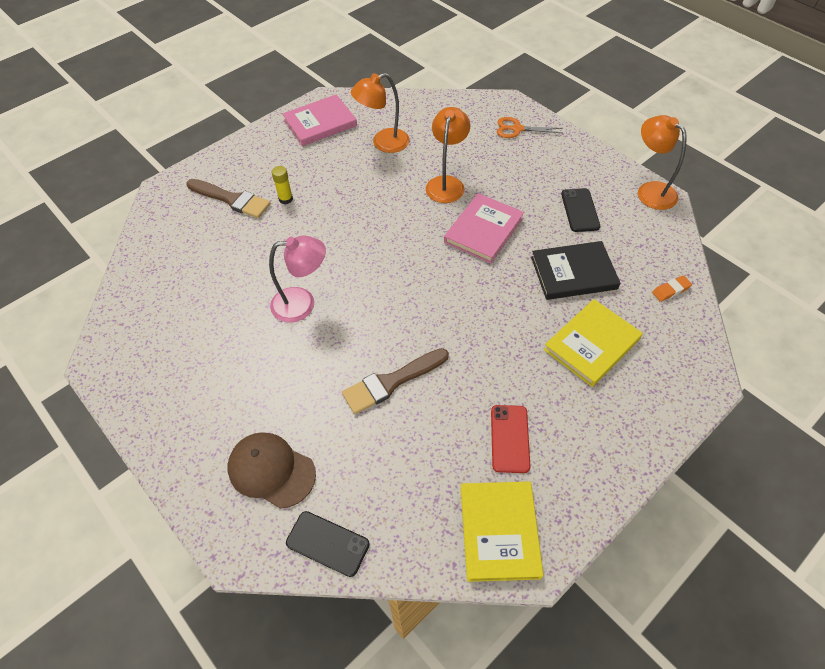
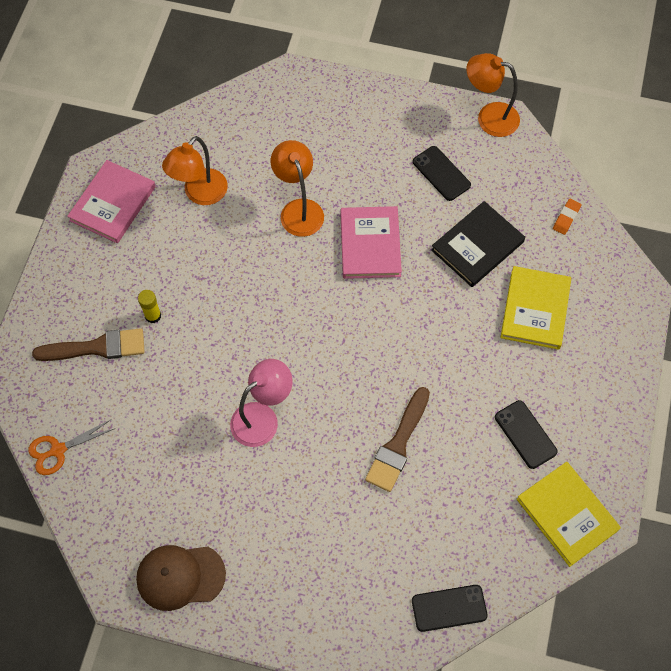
camera: 35 degrees left, 10 degrees up
(271, 470) = (359, 582): brown cap -> brown cap (180, 576)
(509, 438) = (525, 434): red phone -> black phone
(517, 129) = (321, 106): orange scissors -> orange scissors (58, 450)

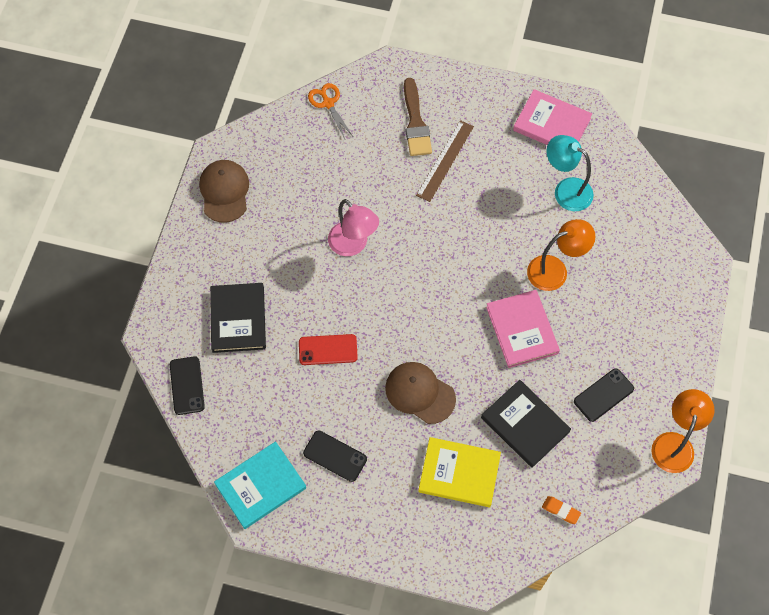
camera: 90 degrees right, 0 degrees up
(153, 316) = (445, 160): yellow glue stick -> brown ruler
(200, 194) = (566, 190): orange lamp -> turquoise lamp
(360, 550) = (238, 319): none -> black book
(370, 244) = (522, 330): pink book -> pink book turned 75 degrees clockwise
(398, 444) = (328, 350): brown brush -> red phone
(447, 346) = (420, 393): none -> brown cap
(525, 434) = (335, 456): black phone -> black phone turned 60 degrees clockwise
(567, 514) = (260, 486): yellow book -> turquoise book

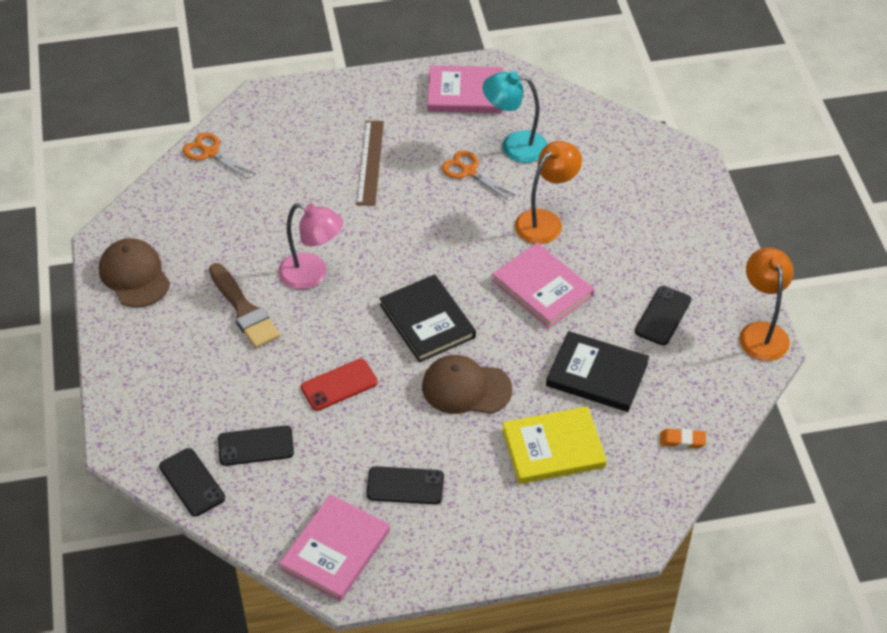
camera: 25 degrees left, 15 degrees down
(238, 319) = (218, 393): black book -> black book (427, 321)
(244, 375) = (256, 446): none -> black phone
(260, 486) = (335, 550): turquoise book -> pink book
(415, 122) = (318, 139): brown brush -> brown brush (244, 310)
(518, 199) = (469, 171): none -> orange scissors

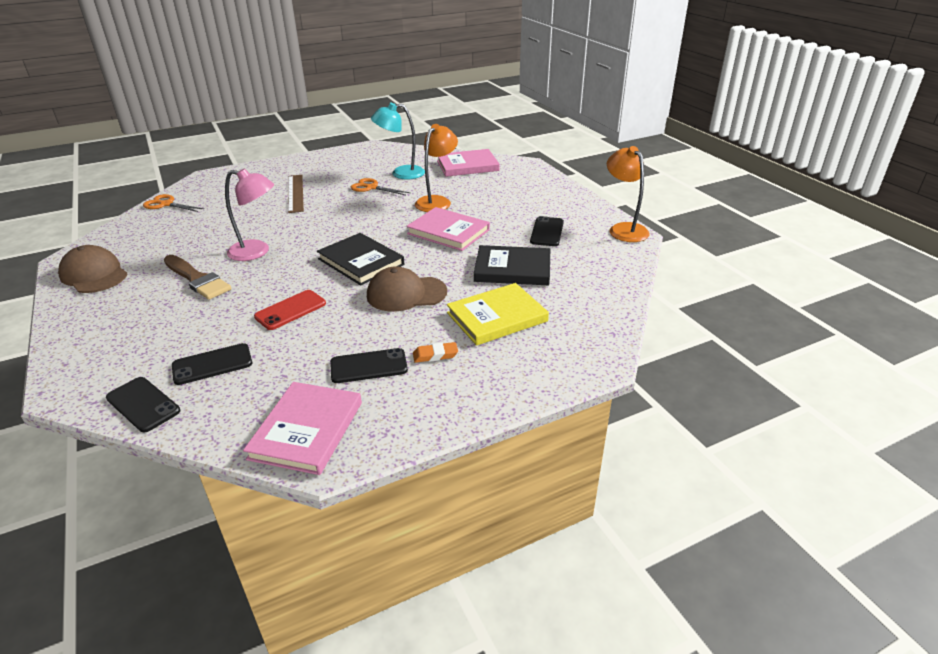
camera: 15 degrees left, 15 degrees down
(465, 93) = (358, 157): pink book -> pink book (467, 166)
(682, 440) = (602, 294): orange eraser -> orange eraser (435, 355)

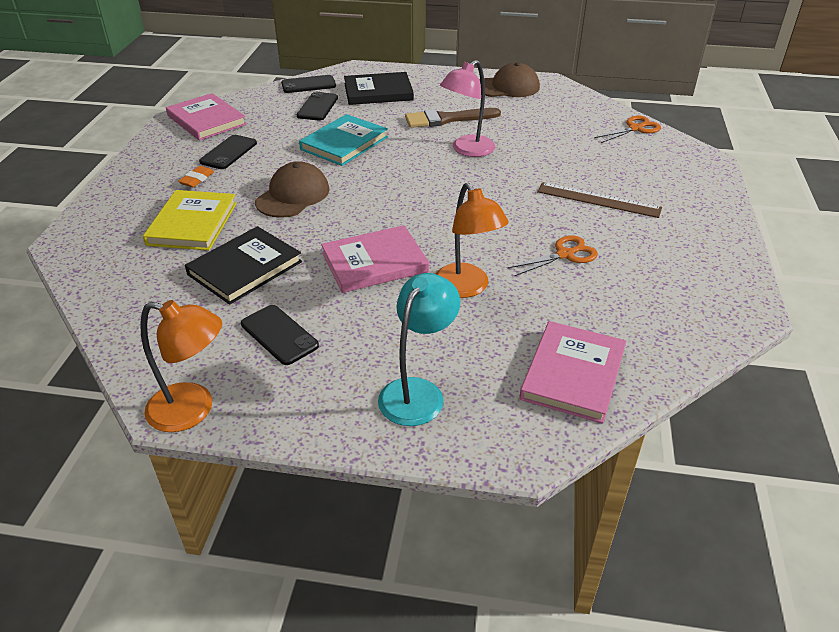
camera: 125 degrees right, 5 degrees up
(290, 310) = (344, 143): red phone -> turquoise book
(361, 262) = (380, 192): black book -> black book (378, 92)
(401, 173) = (596, 295): turquoise lamp -> turquoise lamp (418, 392)

